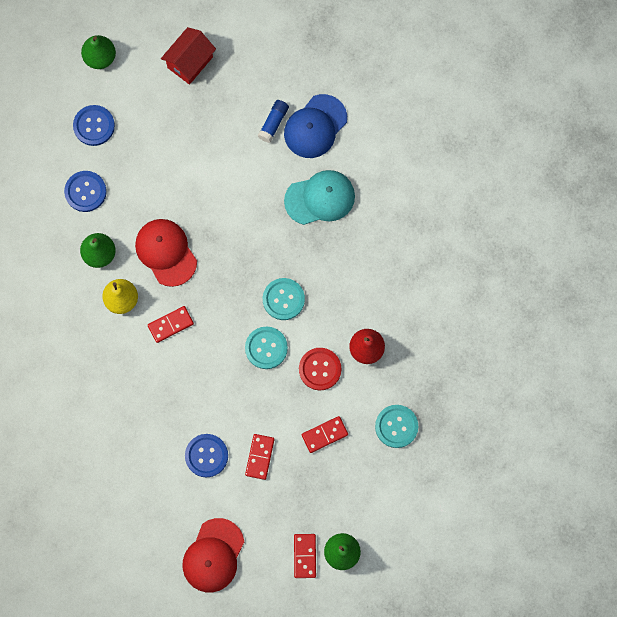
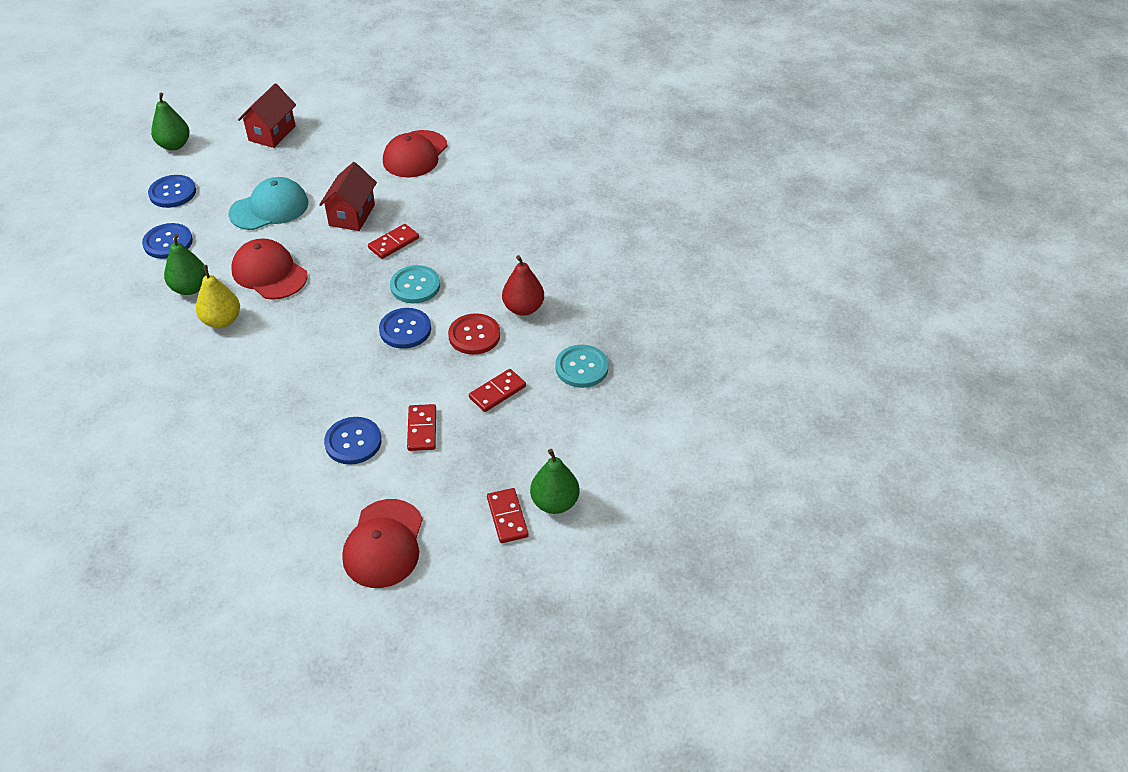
camera: 15 degrees left, 30 degrees down
(170, 324) = (285, 331): red domino -> red domino (393, 243)
(245, 196) = (352, 215): none -> red house
(266, 348) = (405, 329): turquoise button -> blue button
(273, 123) = (370, 159): blue glue stick -> none
(315, 126) = (415, 154): blue cap -> red cap
(320, 198) = (435, 203): turquoise cap -> turquoise cap (269, 208)

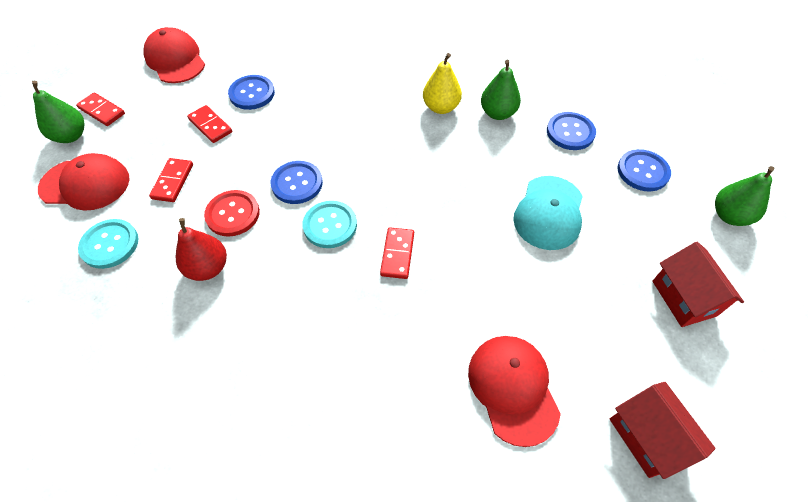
camera: 140 degrees right, 10 degrees up
(269, 273) = (461, 159): red cap -> red cap (85, 184)
(352, 215) = (472, 257): red house -> red house (647, 437)

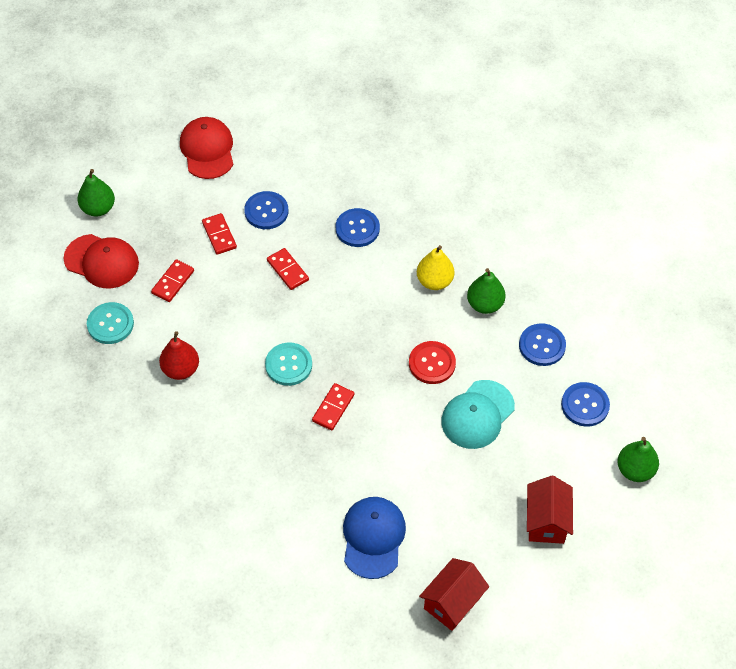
camera: 20 degrees right, 0 degrees up
(102, 111) = (129, 189): red domino -> red domino (287, 270)
(233, 214) = (213, 329): red button -> red button (432, 363)
(297, 183) = (275, 317): blue button -> blue button (357, 229)
(513, 388) = (373, 537): red cap -> blue cap
(647, 437) = (452, 602): red house -> red house turned 45 degrees clockwise

